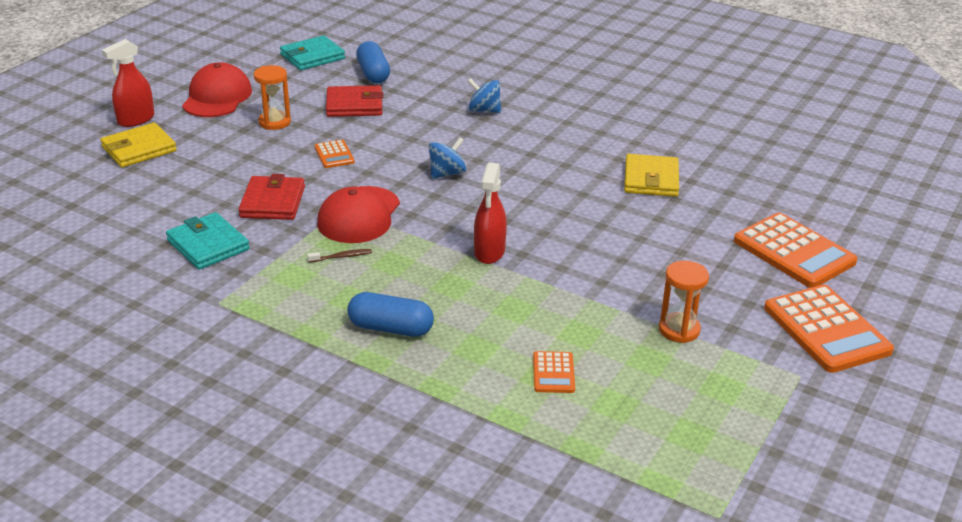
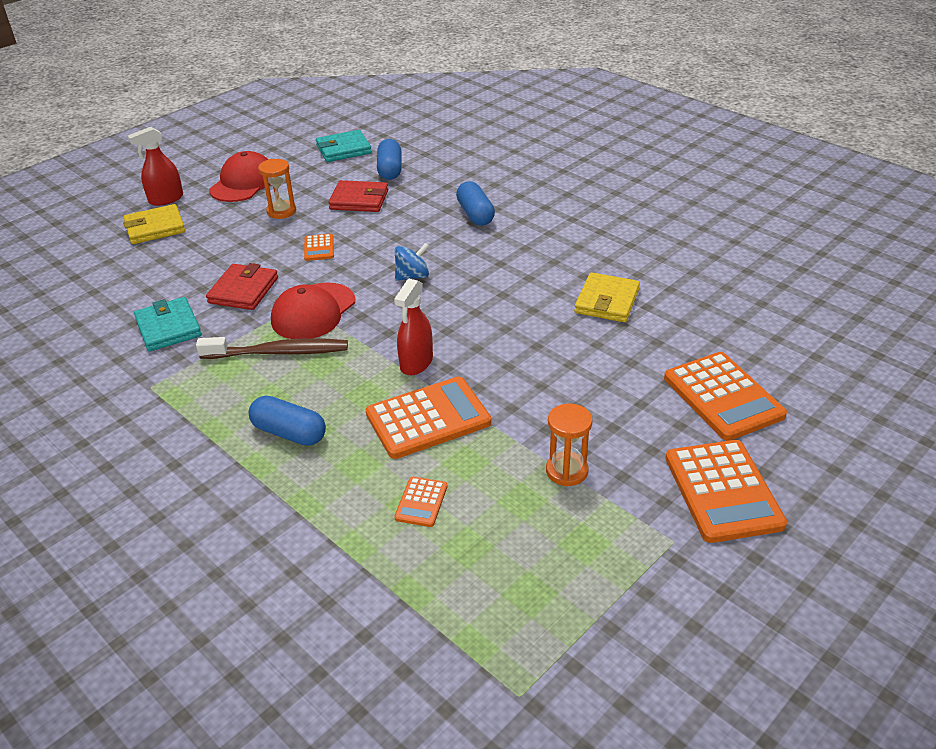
camera: 15 degrees right, 5 degrees up
(341, 257) = (279, 352): brown toothbrush -> brown toothbrush, size x2.43
(484, 110) = (475, 214): blue spinning top -> blue capsule
(525, 300) = (428, 418): none -> orange calculator

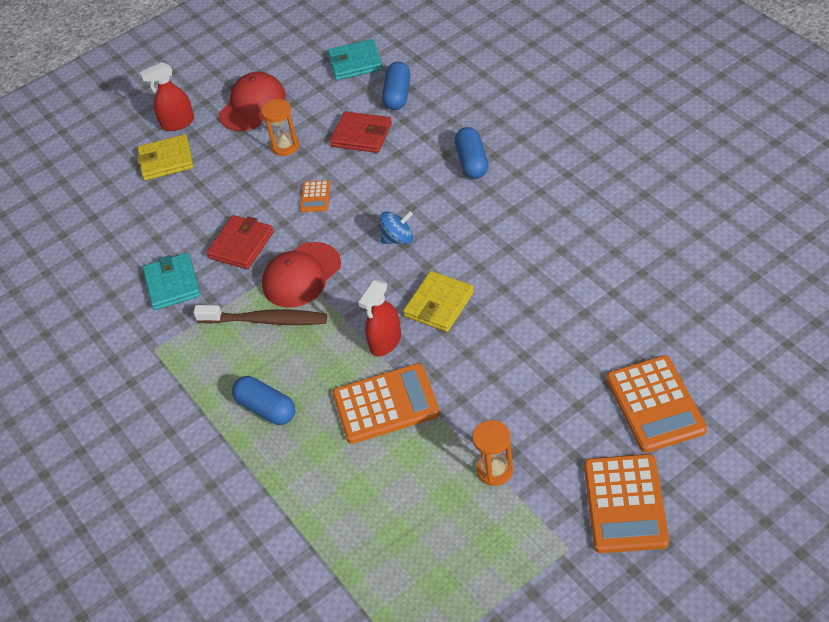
camera: 15 degrees right, 10 degrees up
(421, 502) = (366, 489): orange calculator -> none
(606, 301) = (576, 283): yellow wallet -> yellow wallet (439, 304)

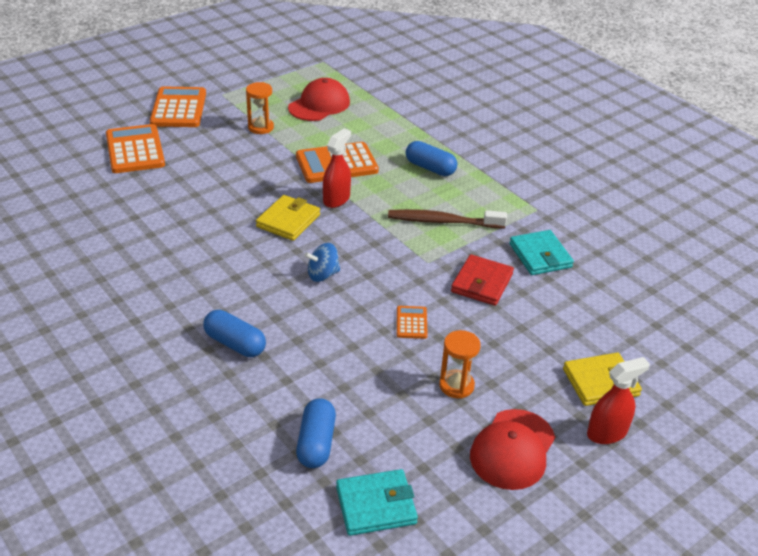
camera: 170 degrees right, 10 degrees down
(301, 275) = (416, 252): red cap -> red cap (319, 105)
(361, 135) = (363, 390): red wallet -> none
(472, 162) = (235, 344): blue capsule -> blue capsule turned 45 degrees counterclockwise

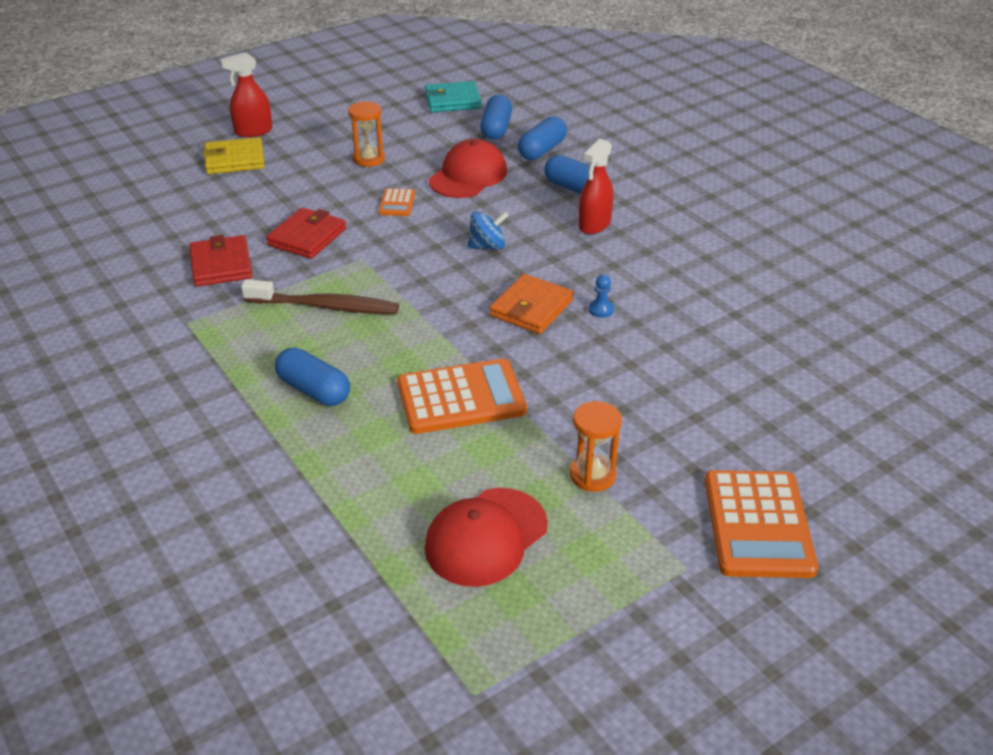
camera: 175 degrees left, 0 degrees up
(135, 150) = (790, 424): orange calculator -> none
(235, 219) = (601, 310): none -> blue pawn
(263, 403) = (542, 150): none -> blue capsule
(288, 221) = (531, 308): yellow wallet -> orange wallet
(336, 199) = (465, 338): red spray bottle -> red spray bottle (594, 225)
(512, 449) = (337, 124): red cap -> red cap (468, 176)
(540, 256) = (221, 265): turquoise wallet -> red wallet

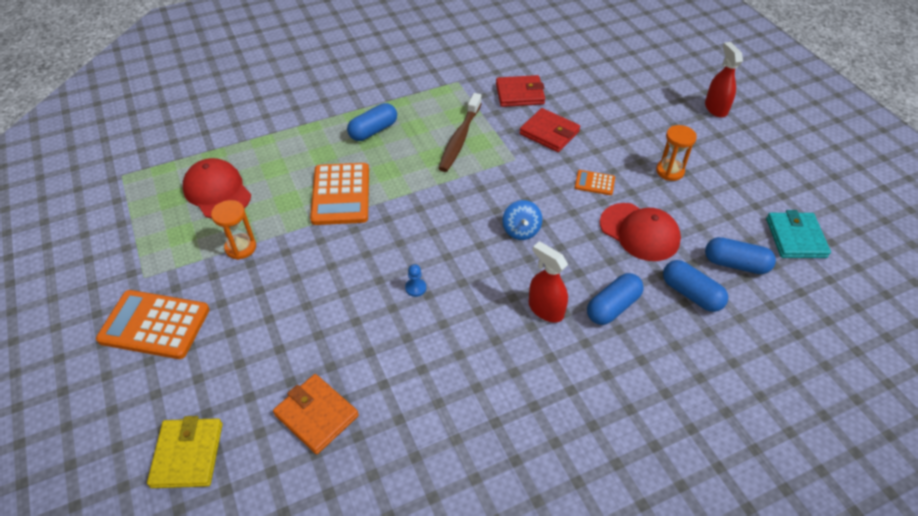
camera: 100 degrees right, 10 degrees up
(234, 160) = (667, 99): yellow wallet -> yellow wallet (188, 454)
(531, 308) = (429, 245): orange wallet -> orange wallet (316, 415)

